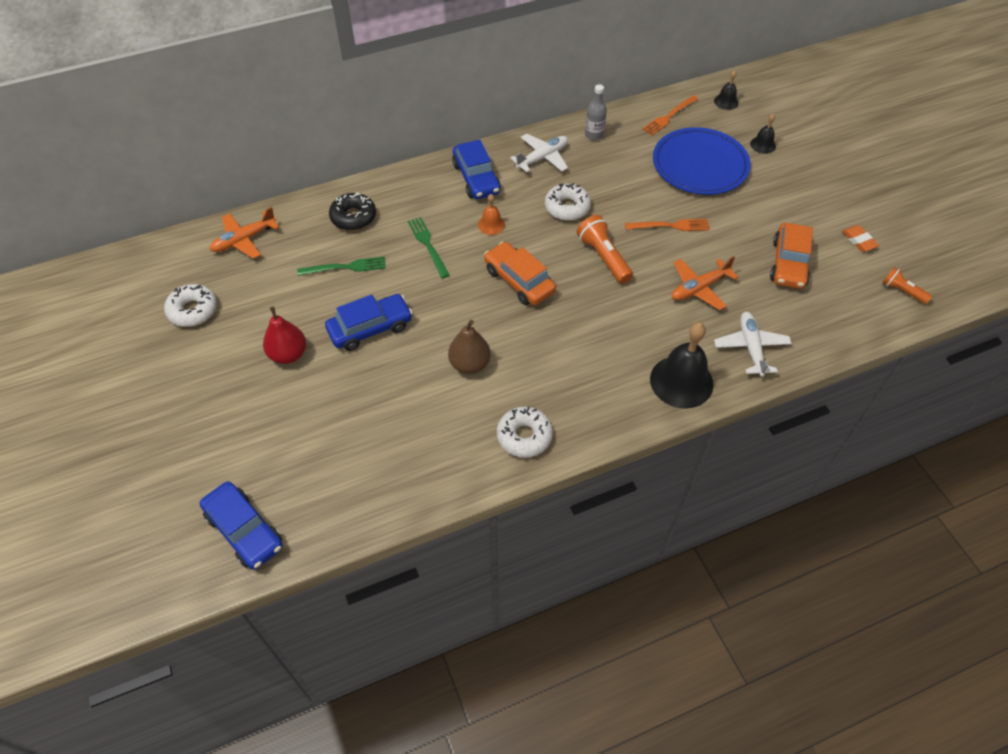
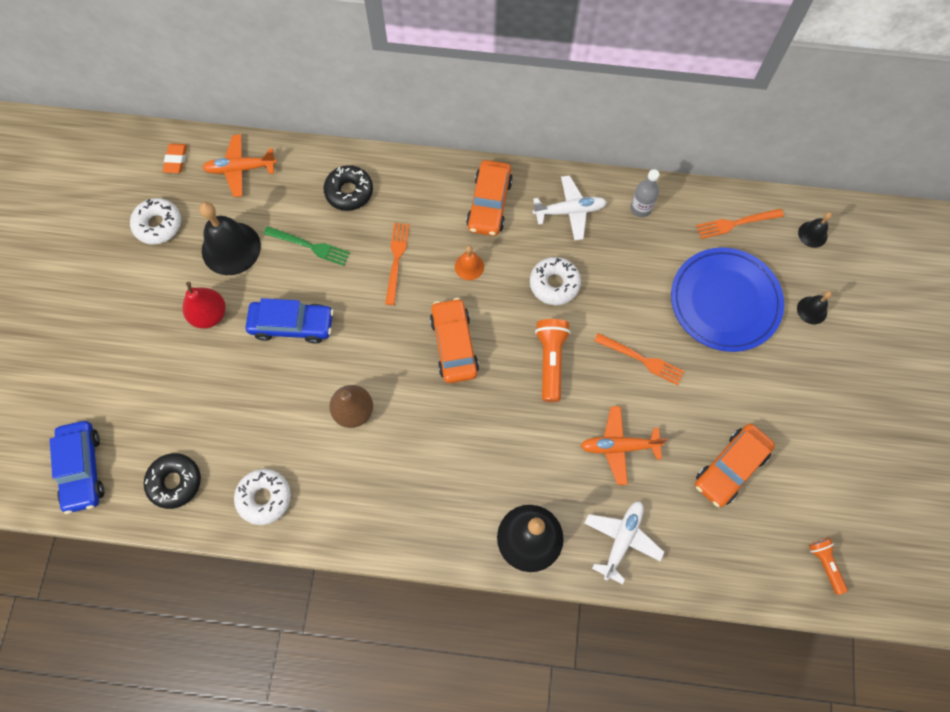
camera: 30 degrees right, 15 degrees up
(274, 298) = (231, 248): none -> black bell
(344, 495) = (175, 482): none -> black donut
(428, 245) = (396, 260): green fork -> orange fork
(476, 178) = (489, 204): blue car -> orange car
(524, 436) = (354, 512): white donut -> white donut (264, 498)
(858, 240) = (825, 481): orange eraser -> orange eraser (176, 160)

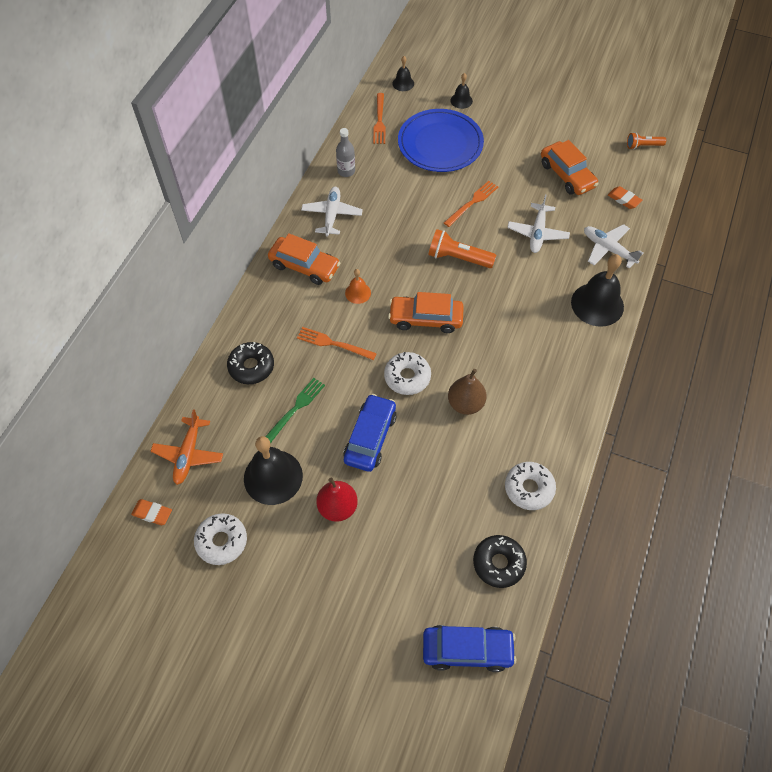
camera: 75 degrees left, 10 degrees down
(554, 284) = (393, 240): white donut -> white donut (407, 377)
(619, 446) = (537, 233): orange plane -> white plane
(714, 549) = (624, 199): none -> orange eraser

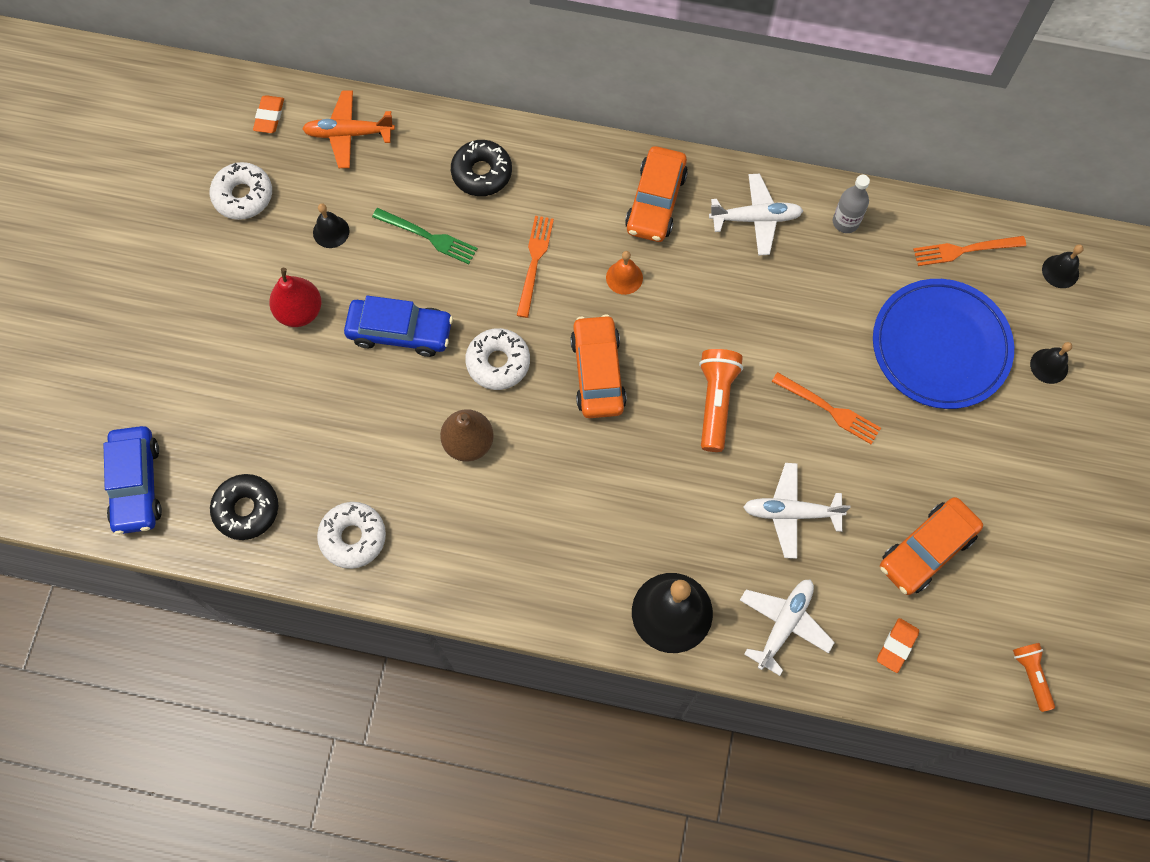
camera: 80 degrees right, 10 degrees up
(273, 477) = (331, 231): black bell -> black bell, size x0.50

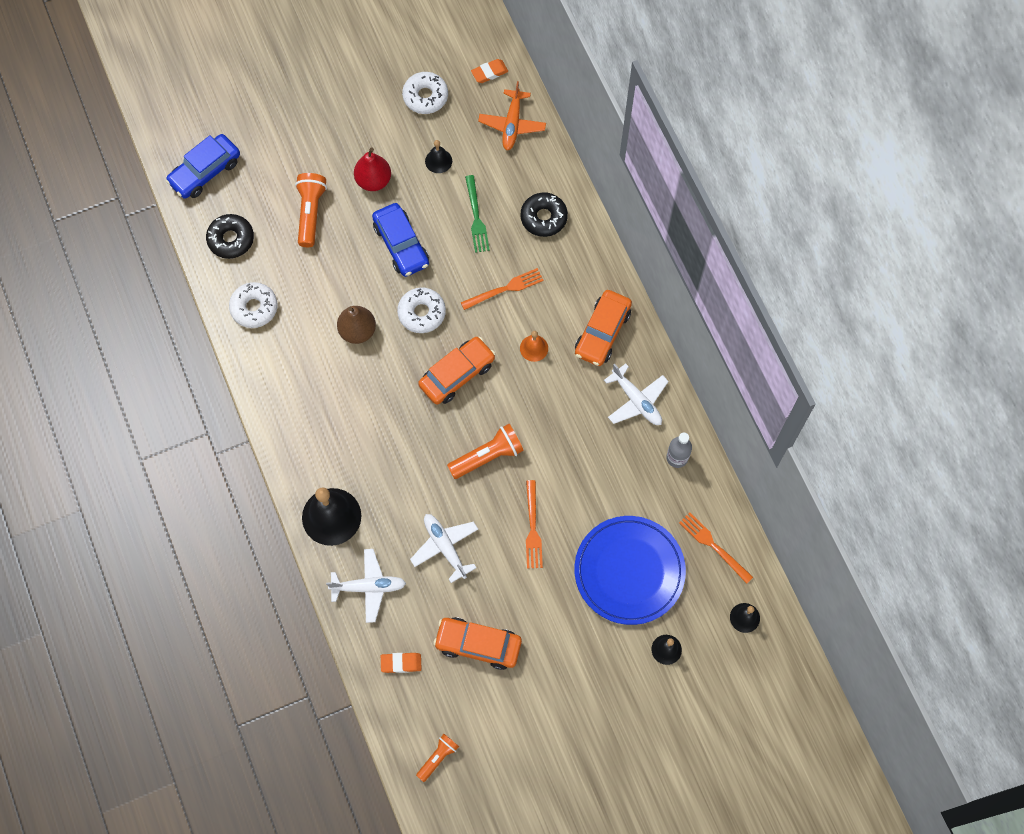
camera: 55 degrees right, 0 degrees up
(285, 402) = (310, 213): none -> orange flashlight
(348, 134) = (512, 124): orange plane -> orange plane turned 135 degrees counterclockwise
(655, 201) = (602, 332): orange car -> orange car turned 45 degrees counterclockwise

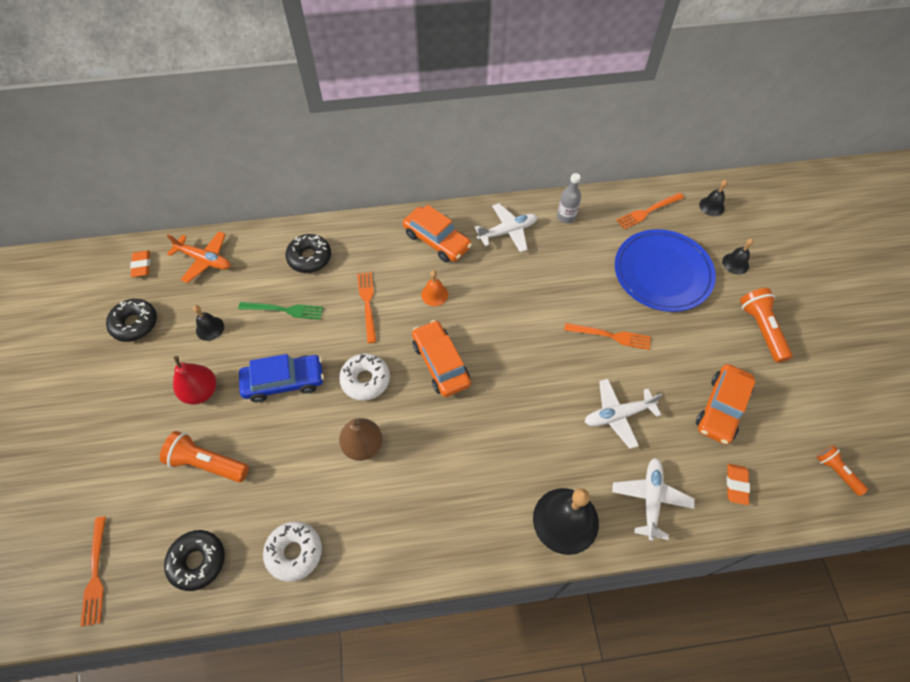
camera: 75 degrees left, 10 degrees down
(205, 171) = (95, 574): blue car -> orange fork
(425, 96) = (135, 324): white donut -> black donut
(487, 456) = (532, 356): orange flashlight -> orange flashlight (761, 329)

